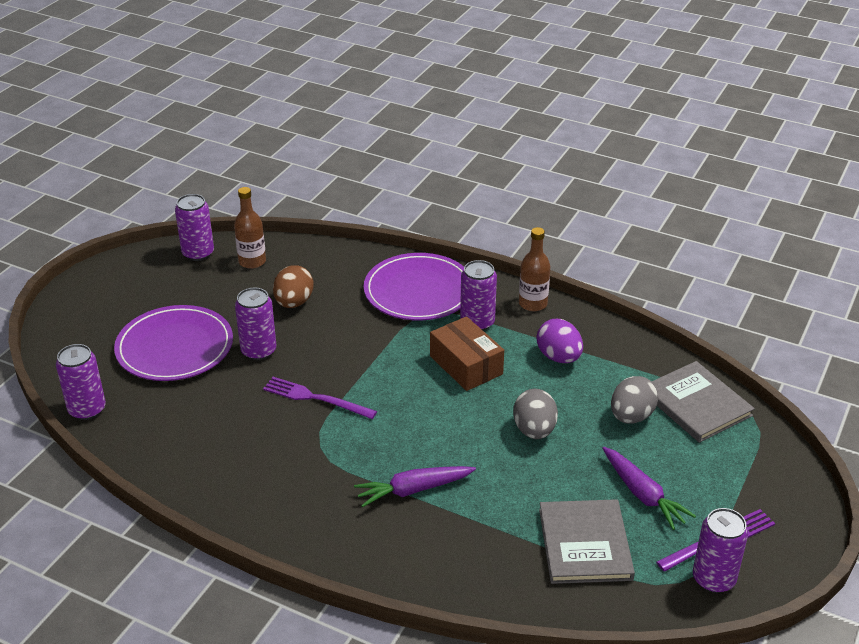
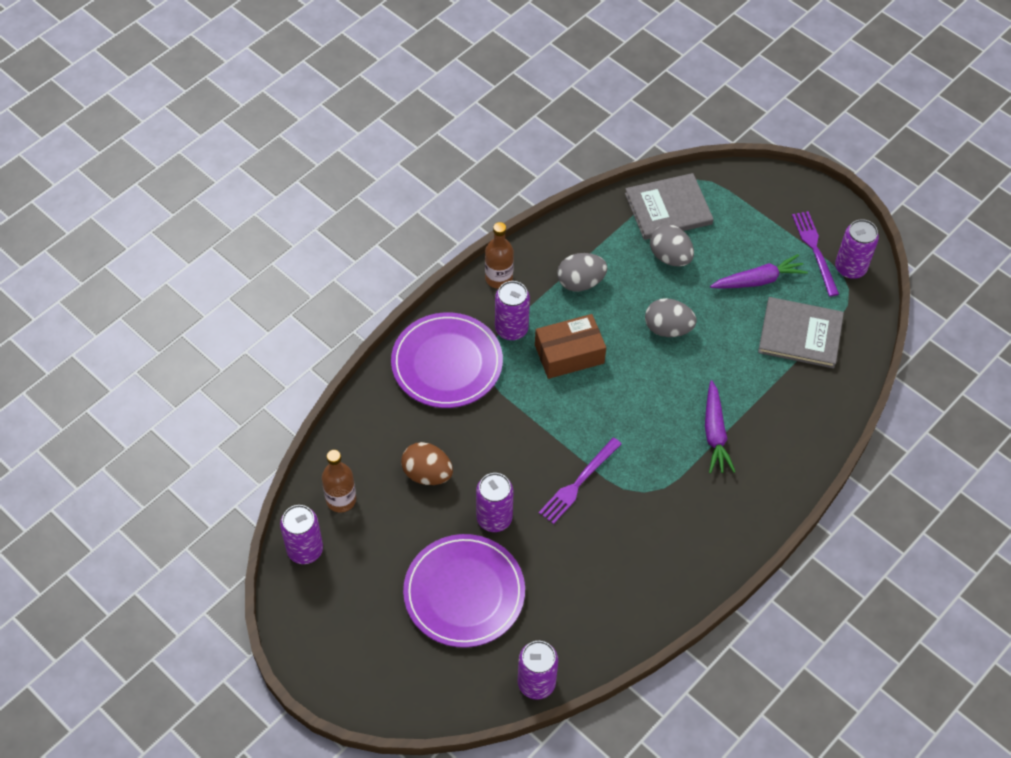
camera: 75 degrees left, 20 degrees up
(558, 357) = (580, 282): purple egg -> grey egg

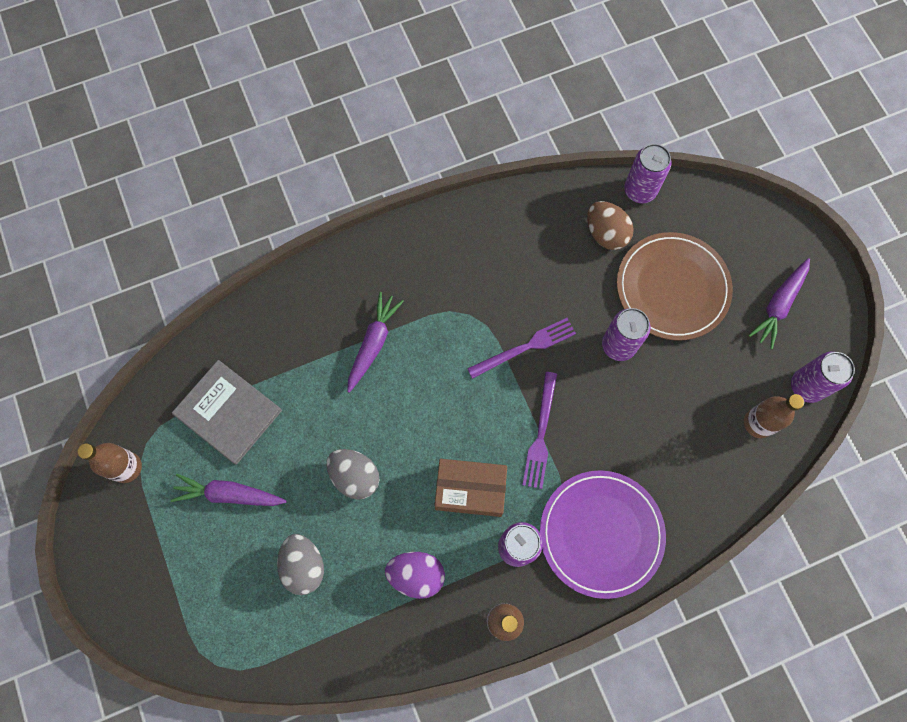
camera: 155 degrees left, 15 degrees up
(353, 617) = (778, 305): none -> purple carrot
(427, 474) = (665, 416): brown egg -> brown egg (606, 234)
(464, 593) = (672, 288): purple plate -> brown plate
(580, 282) = (416, 575): grey egg -> purple egg
(668, 209) = (269, 634): grey book -> none
(815, 250) = (147, 505): purple fork -> purple fork (540, 434)
(850, 268) = (126, 467): purple can -> brown bottle

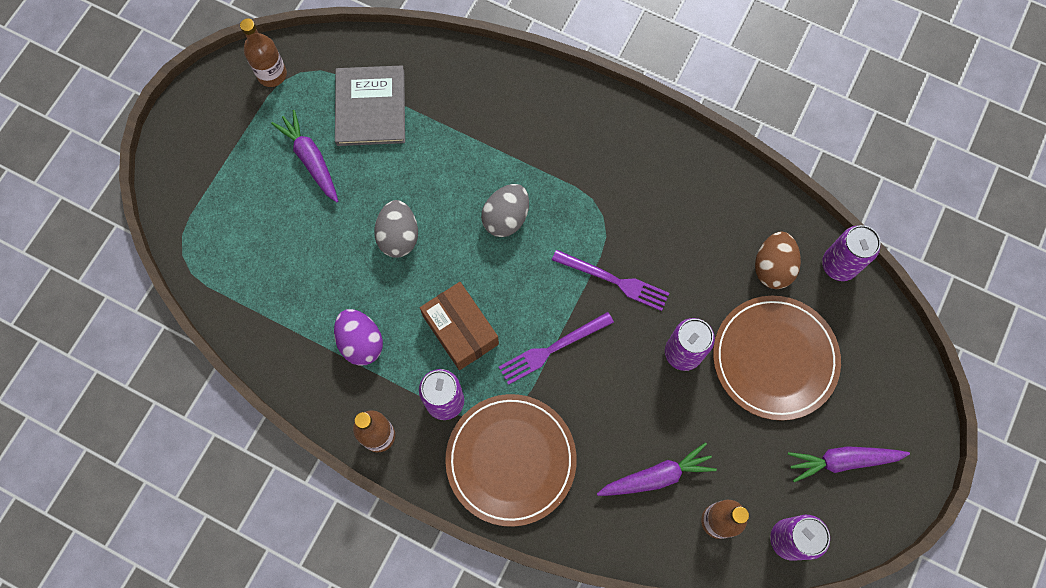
camera: 50 degrees right, 0 degrees up
(304, 565) = (301, 255): grey egg -> grey egg (506, 218)
(373, 343) = (515, 164): purple carrot -> purple carrot (657, 476)
(601, 534) = (511, 460): purple plate -> brown plate

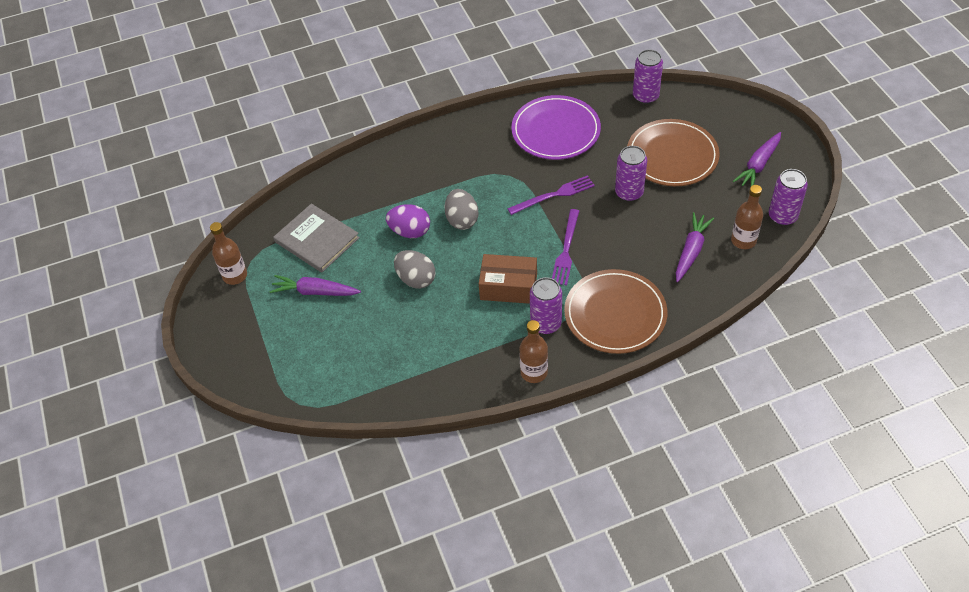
camera: 45 degrees left, 20 degrees down
(361, 342) = (463, 342): purple egg -> purple egg (410, 231)
(704, 212) = (555, 131): none -> purple plate
(772, 267) = (618, 123): brown egg -> none

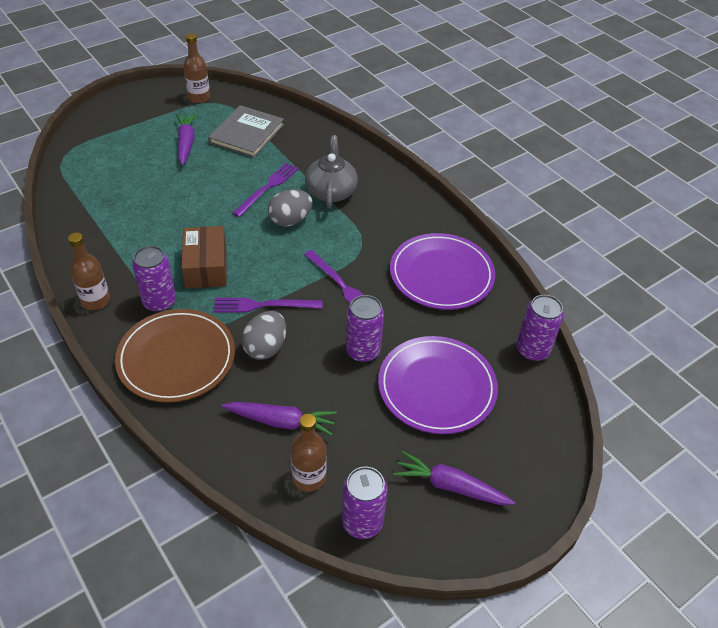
camera: 70 degrees right, 5 degrees down
(410, 231) = (267, 188): purple egg -> purple fork
(416, 279) = (208, 201): grey egg -> grey egg (265, 347)
(429, 185) = (331, 191): none -> grey teapot
(672, 156) = (437, 387): brown plate -> purple plate

